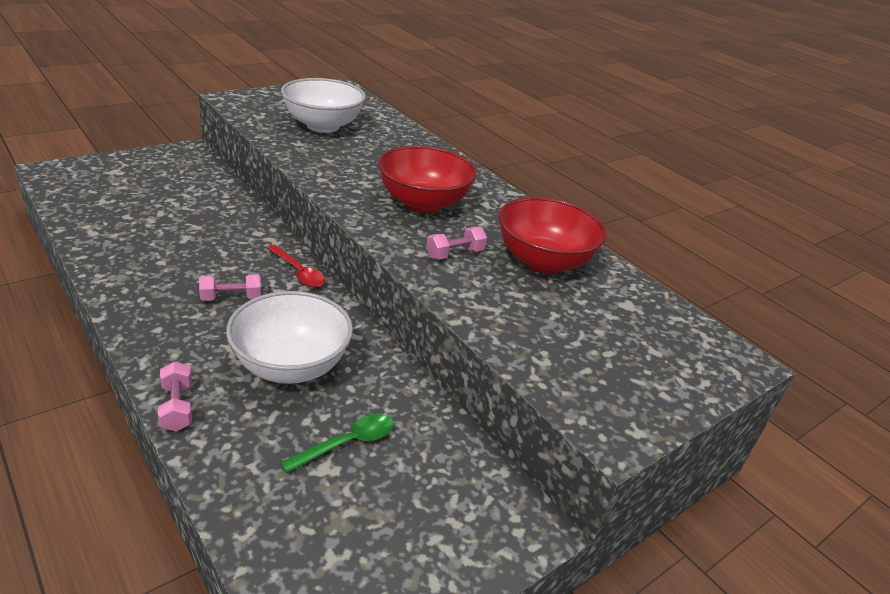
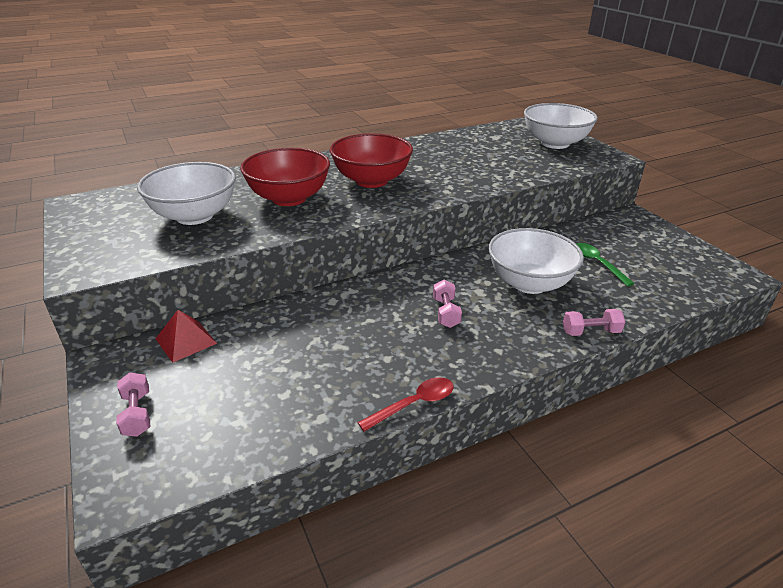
camera: 75 degrees left, 0 degrees up
(205, 174) = (186, 341): none -> red pyramid
(298, 272) = (403, 279): red spoon -> red spoon (414, 404)
(455, 254) = (448, 176): pink dumbbell -> pink dumbbell (137, 414)
(543, 261) = (452, 151): red bowl -> red bowl (289, 198)
(638, 368) = (555, 143): none -> white bowl

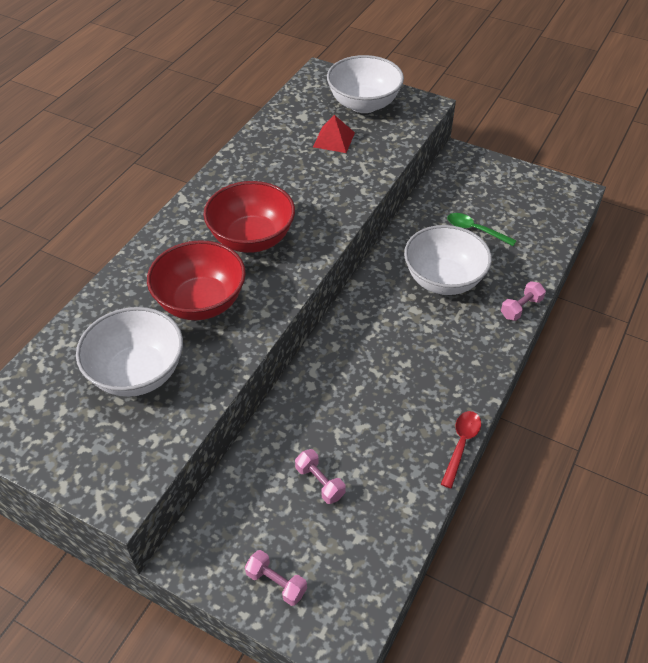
camera: 35 degrees left, 15 degrees up
(186, 341) = (234, 498): red pyramid -> red pyramid (334, 139)
(446, 312) = (409, 346): pink dumbbell -> pink dumbbell (319, 482)

